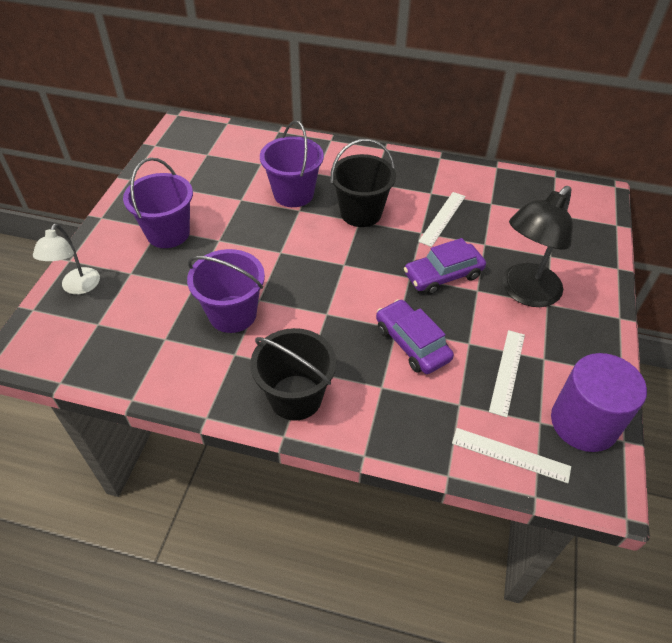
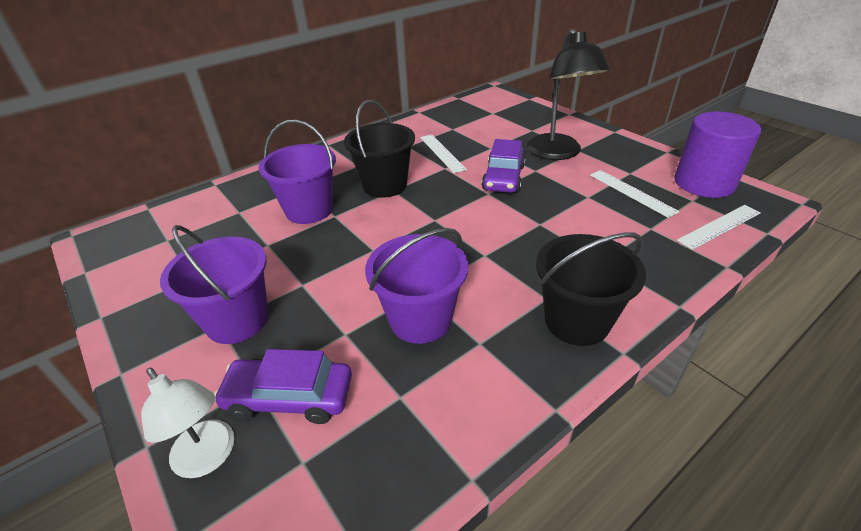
camera: 50 degrees left, 10 degrees down
(412, 343) = (565, 223): purple car -> purple car (289, 397)

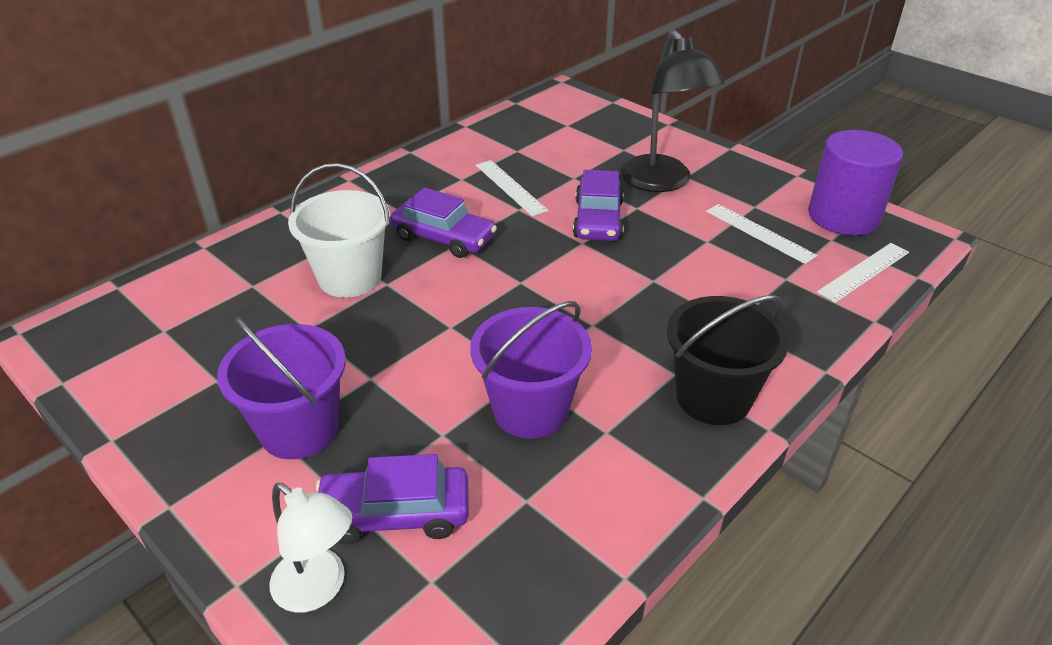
camera: 10 degrees left, 0 degrees up
(309, 210) = (350, 277): purple bucket -> white bucket
(384, 185) = (444, 237): black bucket -> purple car

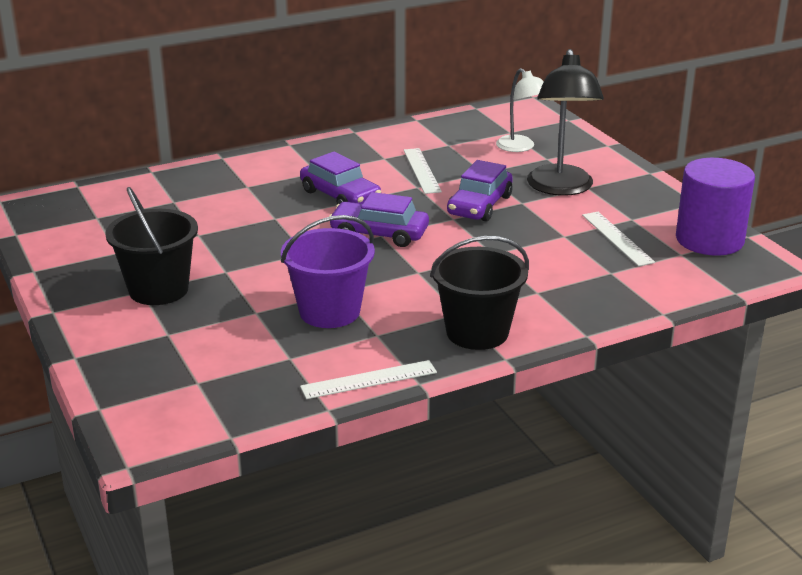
camera: 20 degrees right, 10 degrees down
(299, 429) = (158, 290): purple bucket -> black bucket
(319, 589) = (124, 370): white lamp -> white lamp (520, 147)
(350, 277) = (249, 209): white bucket -> none
(395, 513) = (195, 345): purple car -> purple car (379, 233)
(864, 272) = (687, 281): white ruler -> white ruler (369, 380)

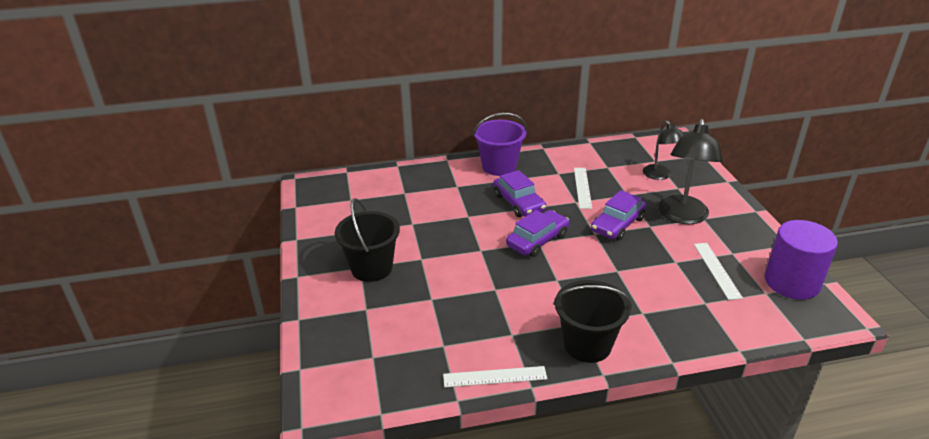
camera: 15 degrees right, 5 degrees up
(329, 312) = (483, 307): purple bucket -> purple bucket (499, 166)
(379, 233) = (537, 240): purple car -> purple car turned 105 degrees clockwise
(520, 147) = (660, 175): white lamp -> black lamp

